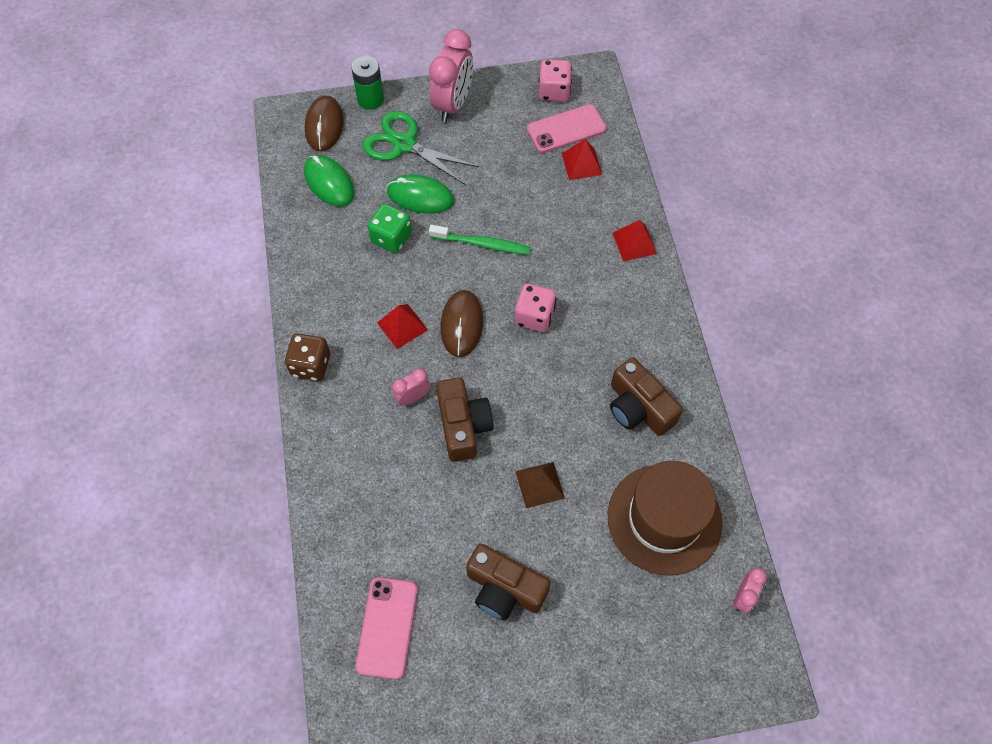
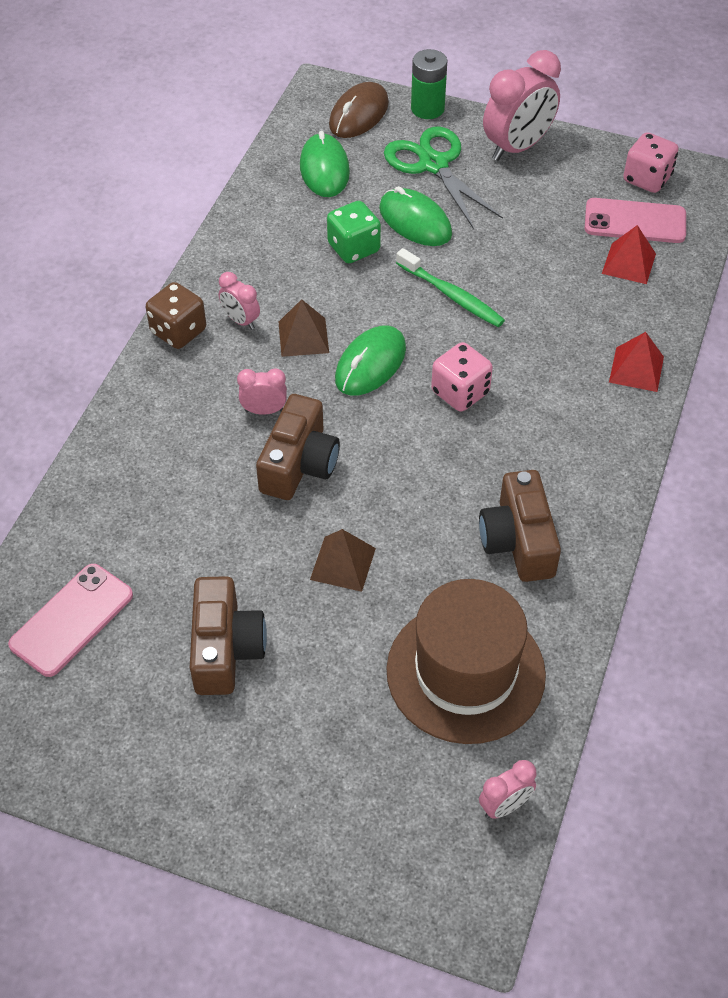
camera: 30 degrees right, 10 degrees down
(350, 335) = (241, 320): none -> pink clock
(402, 326) = (303, 337): red pyramid -> brown pyramid
(461, 324) = (370, 364): brown mouse -> green mouse
(504, 589) = (225, 649): brown camera -> brown camera turned 150 degrees counterclockwise

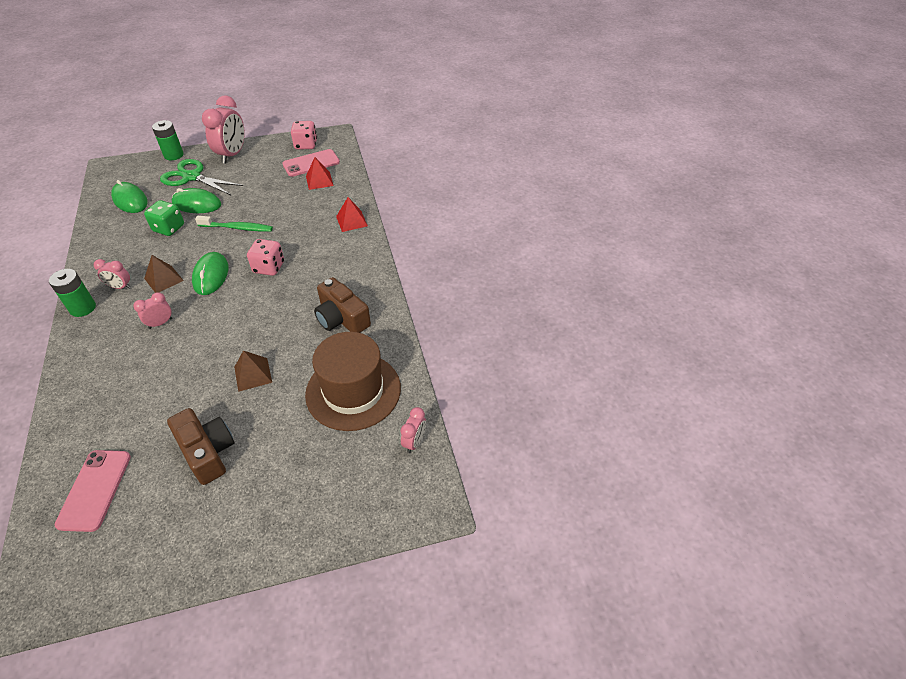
camera: 35 degrees left, 5 degrees down
(178, 331) = (83, 308): brown dice -> green battery
(299, 464) = (197, 339): brown camera -> none
(359, 114) = (136, 170): brown mouse -> none

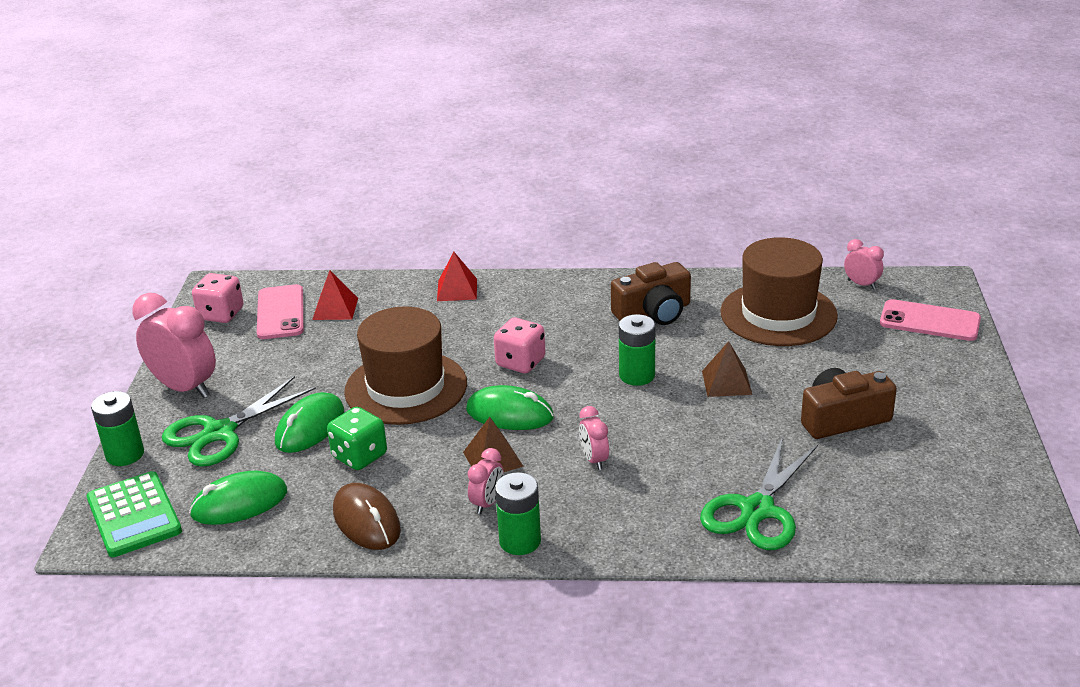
camera: 70 degrees left, 15 degrees down
(95, 490) = (881, 505): pink phone -> pink phone (929, 321)
(98, 415) = (757, 510): none -> green scissors
(110, 246) = (366, 521): none -> brown mouse
(124, 172) = (134, 515): none -> green calculator
(237, 228) = (406, 387): green toothbrush -> brown hat
(258, 325) = (637, 375): none -> green battery

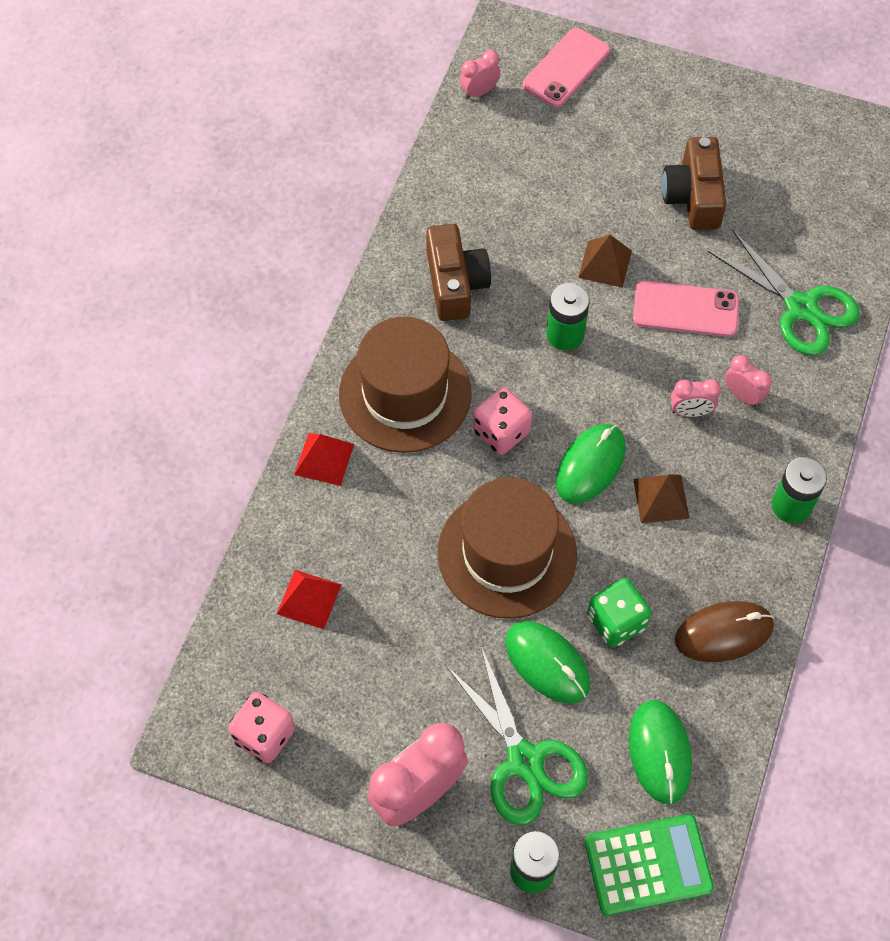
camera: 75 degrees left, 30 degrees up
(280, 313) = (291, 663): pink phone -> pink phone (685, 309)
(487, 503) = (728, 519): pink clock -> pink clock (742, 395)
(778, 314) = (504, 179): brown hat -> brown hat (405, 394)

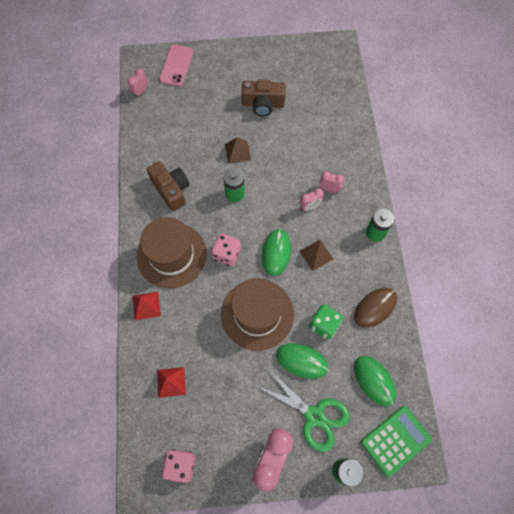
camera: 25 degrees left, 5 degrees up
(685, 309) = (284, 159): pink phone -> none
(693, 196) = (263, 104): brown camera -> brown camera turned 60 degrees counterclockwise
(801, 308) = (335, 137): green scissors -> none

